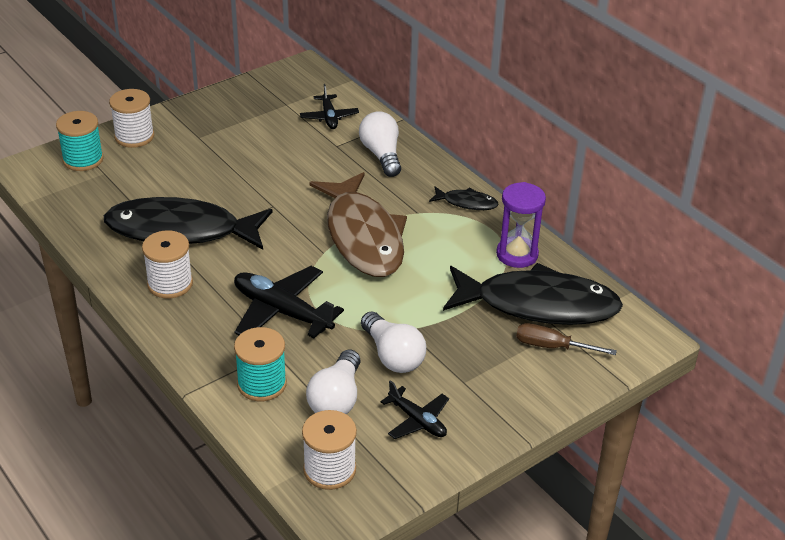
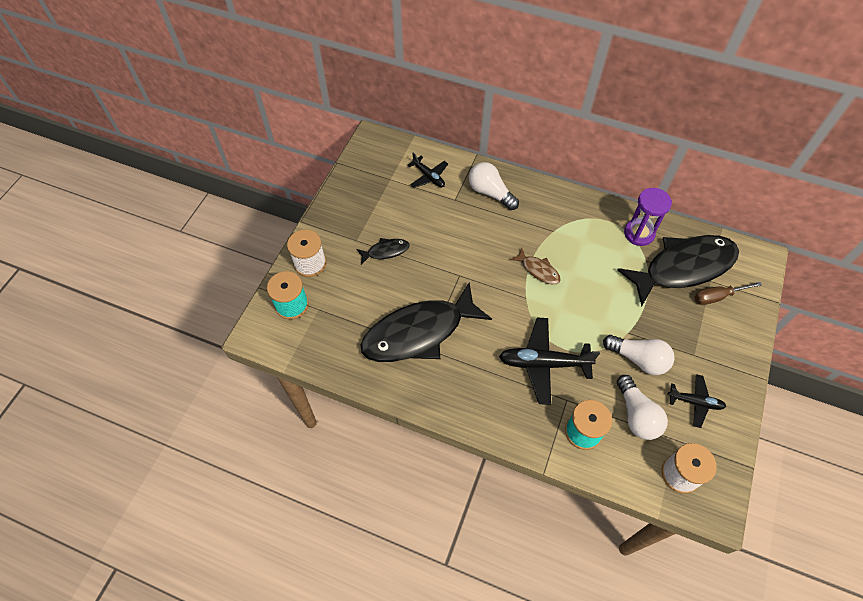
camera: 30 degrees left, 20 degrees up
(170, 284) = (452, 383): white spool -> none
(363, 236) = (538, 270): brown fish -> brown fish, size x0.43
(466, 203) = (575, 206): black fish -> black fish (385, 251)

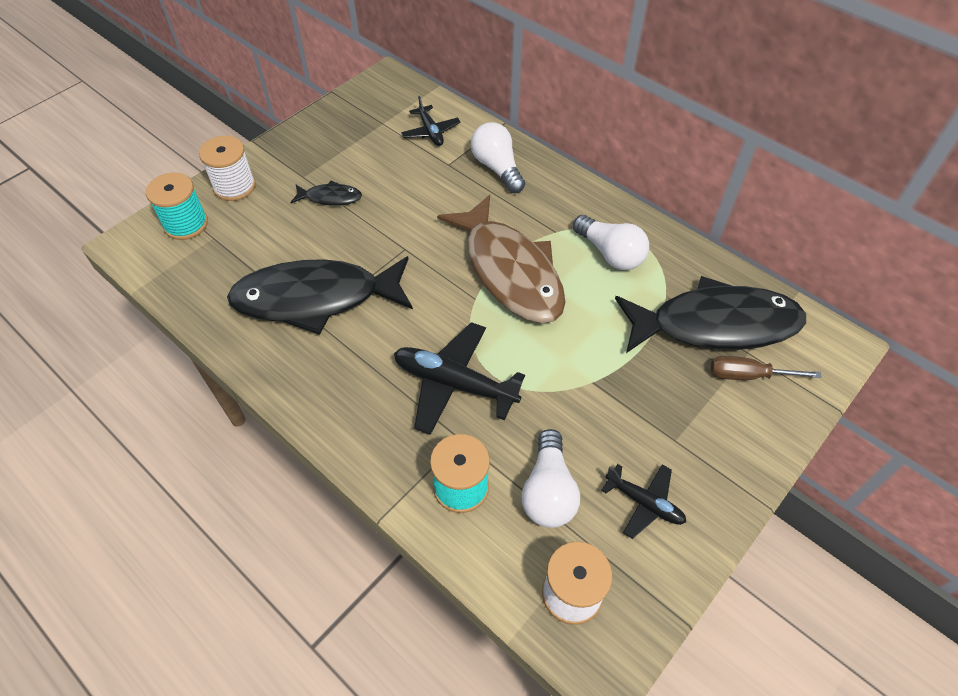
camera: 20 degrees right, 5 degrees down
(538, 270) = (510, 271): brown fish -> brown fish, size x2.33
(638, 359) = (590, 420): white light bulb -> white light bulb (610, 254)
(639, 233) = (672, 266): purple hourglass -> none

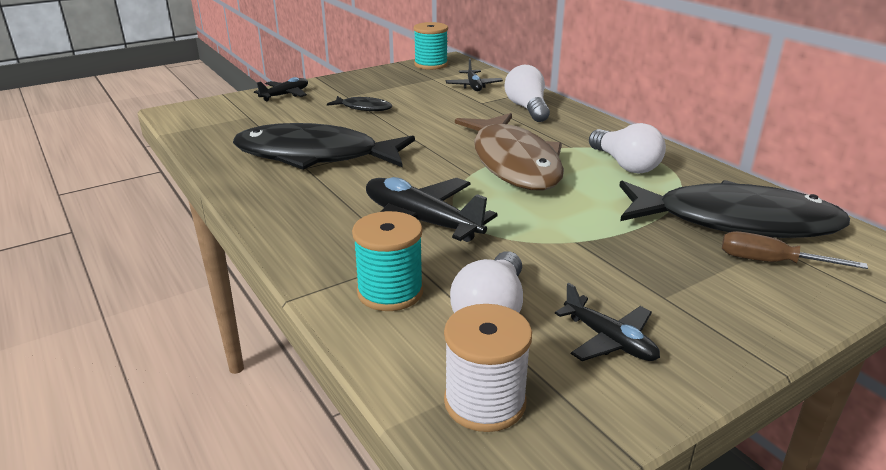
camera: 15 degrees right, 25 degrees down
(186, 224) = (231, 108): turquoise spool -> turquoise spool (431, 64)
(234, 186) = (285, 95): white spool -> black plane

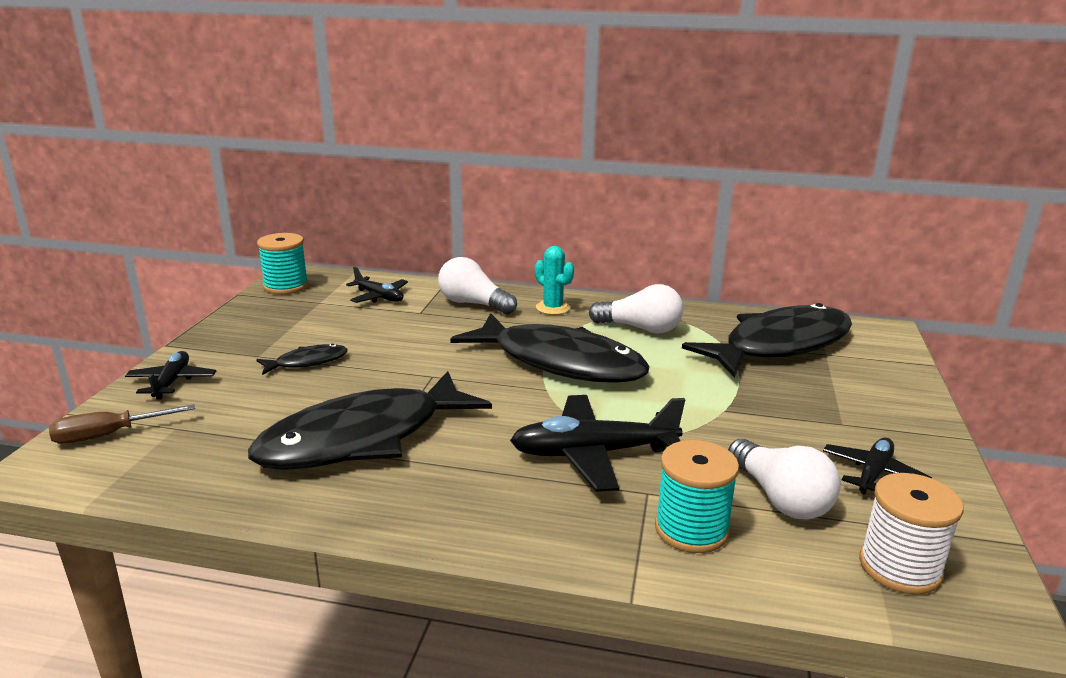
camera: 45 degrees left, 5 degrees down
(513, 163) = (560, 362): brown fish -> black fish
(581, 129) = (553, 308): none -> turquoise cactus
(609, 340) = (873, 474): black plane -> black plane turned 60 degrees counterclockwise
(771, 262) = (844, 366): brown screwdriver -> brown screwdriver (109, 435)

